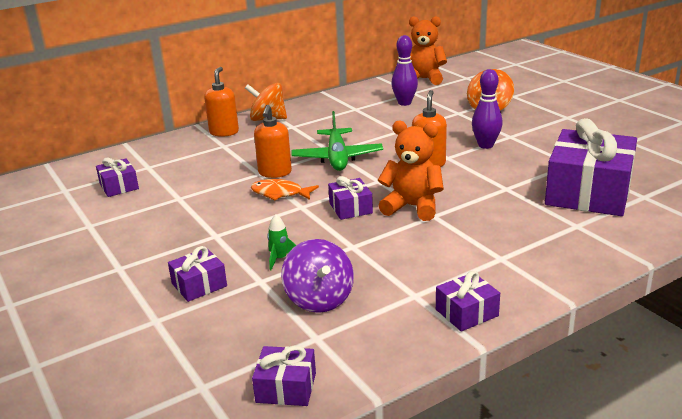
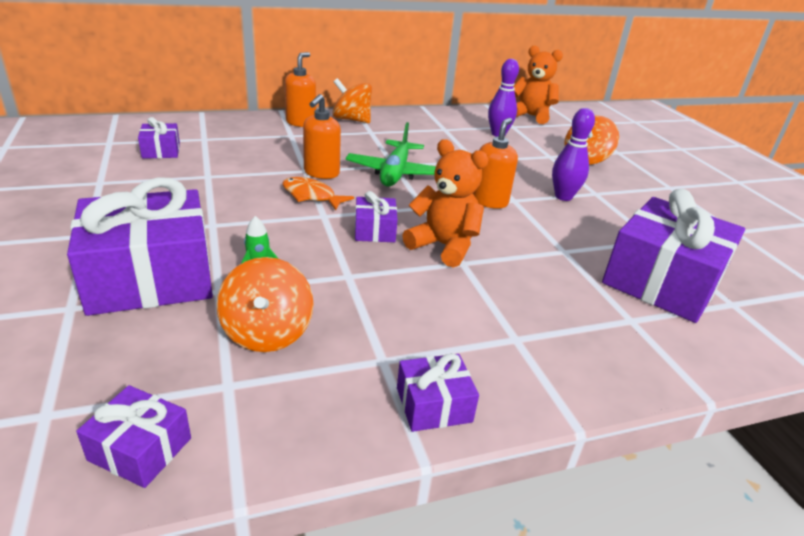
camera: 10 degrees right, 5 degrees up
(199, 285) = (150, 277): purple gift -> purple gift, size x2.17
(319, 299) = (267, 332): purple spinning top -> orange spinning top

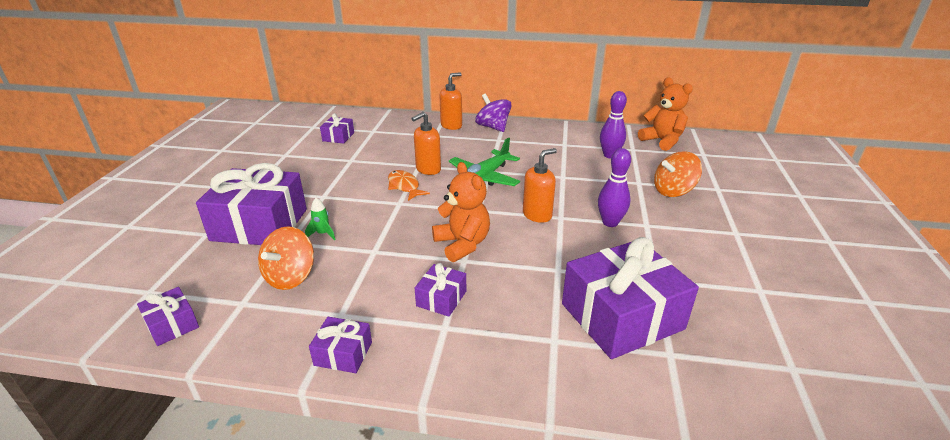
camera: 30 degrees right, 0 degrees up
(351, 120) = (493, 127): orange spinning top -> purple spinning top
(375, 230) = (424, 221): purple gift -> purple gift (441, 298)

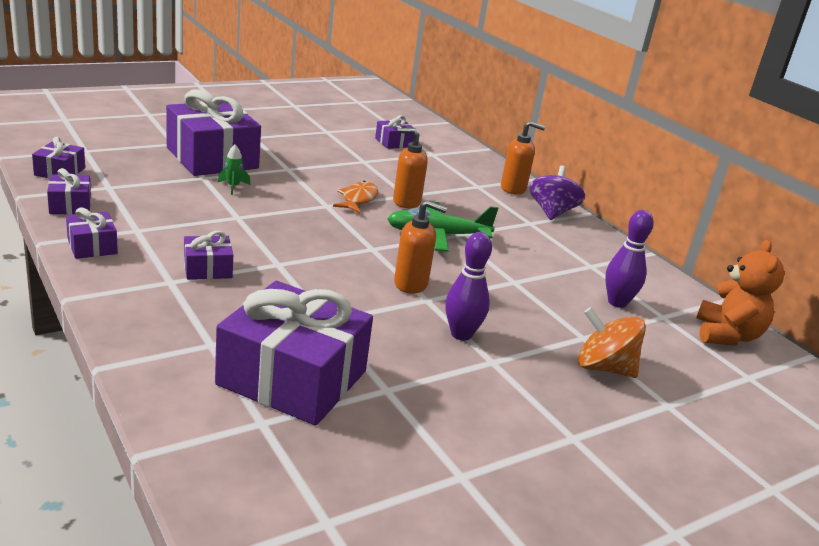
camera: 45 degrees right, 5 degrees down
(250, 341) = (70, 205): none -> purple gift
(290, 277) = (160, 194): orange spinning top -> none
(462, 244) = (302, 256): orange teddy bear -> none

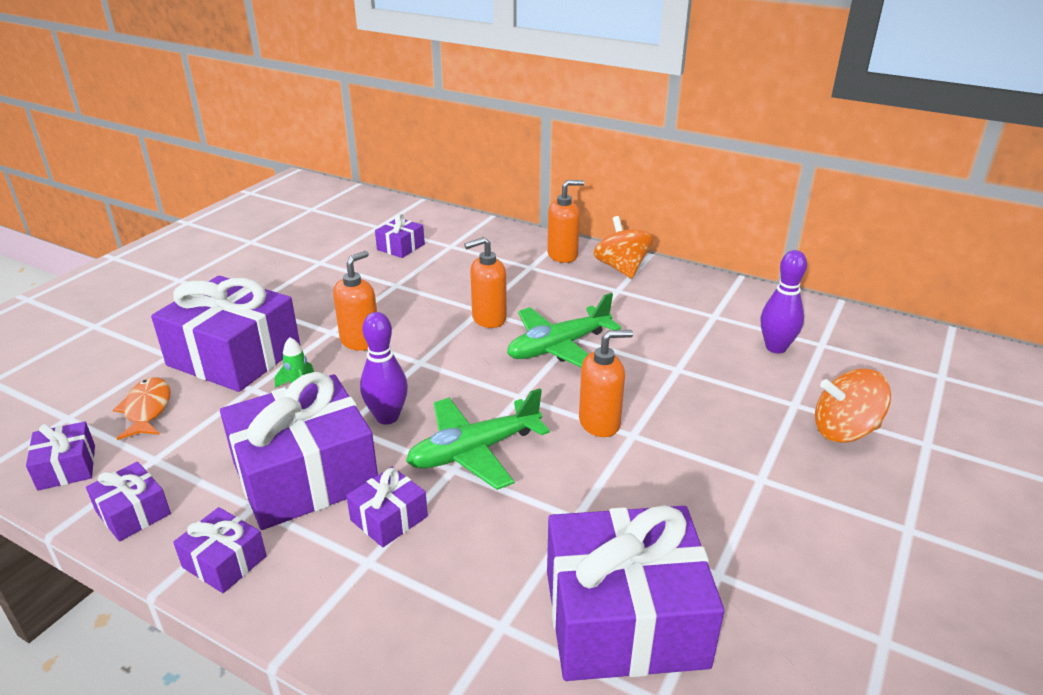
camera: 25 degrees left, 5 degrees up
(184, 229) = (305, 475): none -> purple gift
(301, 180) = (360, 341): none -> orange soap dispenser
(303, 262) = (474, 451): none -> green plane
(358, 199) = (441, 338): orange fish -> orange fish (147, 409)
(461, 334) = (704, 461): purple bowling pin -> purple bowling pin (387, 417)
(552, 212) = (621, 268): purple spinning top -> orange spinning top
(726, 335) = (882, 339): orange teddy bear -> none

